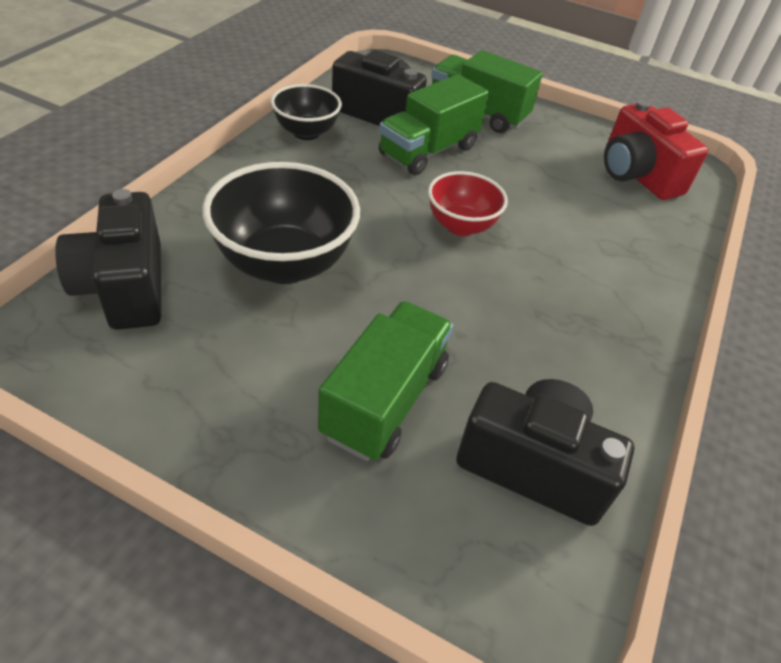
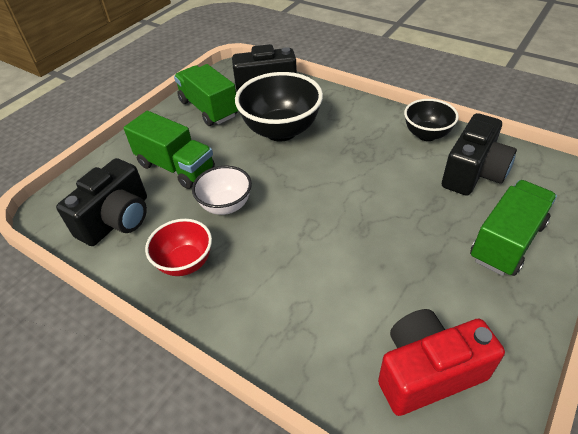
camera: 105 degrees right, 0 degrees up
(428, 151) = (422, 199): green truck -> green truck (208, 109)
(461, 226) = (322, 210): red bowl -> red bowl (185, 263)
(470, 320) = (226, 206): none -> white bowl

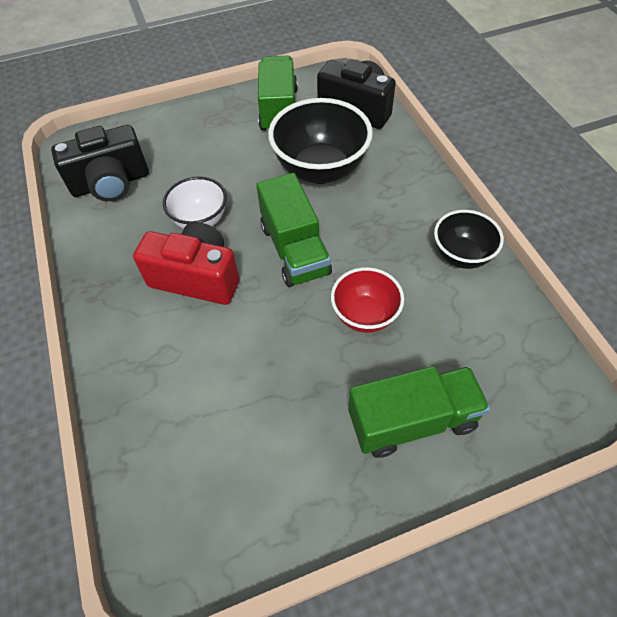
camera: 35 degrees right, 10 degrees up
(176, 167) = (197, 158): green truck -> green truck (294, 250)
(185, 263) = (123, 254): red bowl -> red bowl (365, 315)
(427, 372) = (207, 480): red camera -> red camera (196, 277)
(473, 173) = (462, 328): black camera -> none

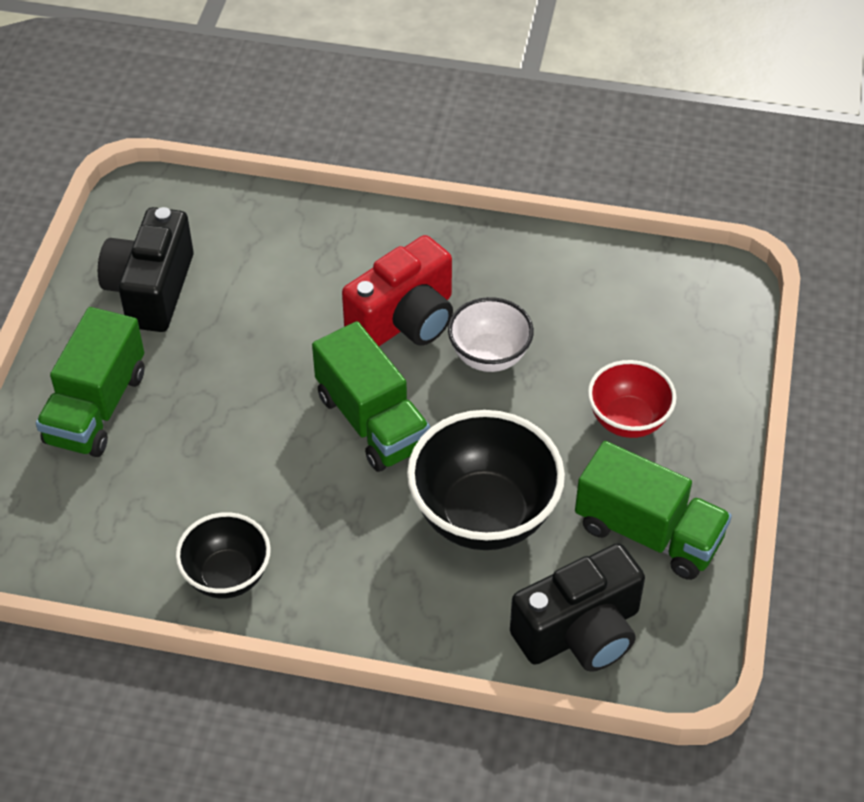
camera: 120 degrees right, 5 degrees down
(111, 183) = (622, 297): black camera -> black camera (151, 290)
(294, 250) = (372, 421): green truck -> green truck turned 135 degrees counterclockwise
(365, 315) = (233, 436): red bowl -> red bowl (628, 420)

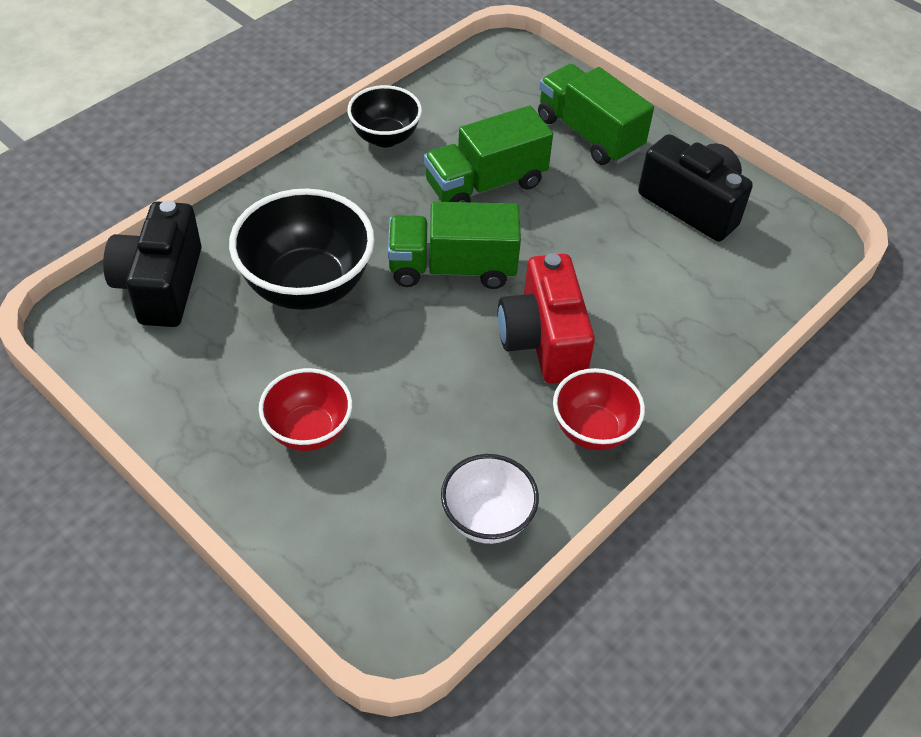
camera: 120 degrees right, 0 degrees up
(470, 252) = (593, 430): none -> red bowl
(489, 356) = (458, 375): white bowl -> white bowl (487, 519)
(648, 533) = (195, 375): green truck -> green truck (485, 184)

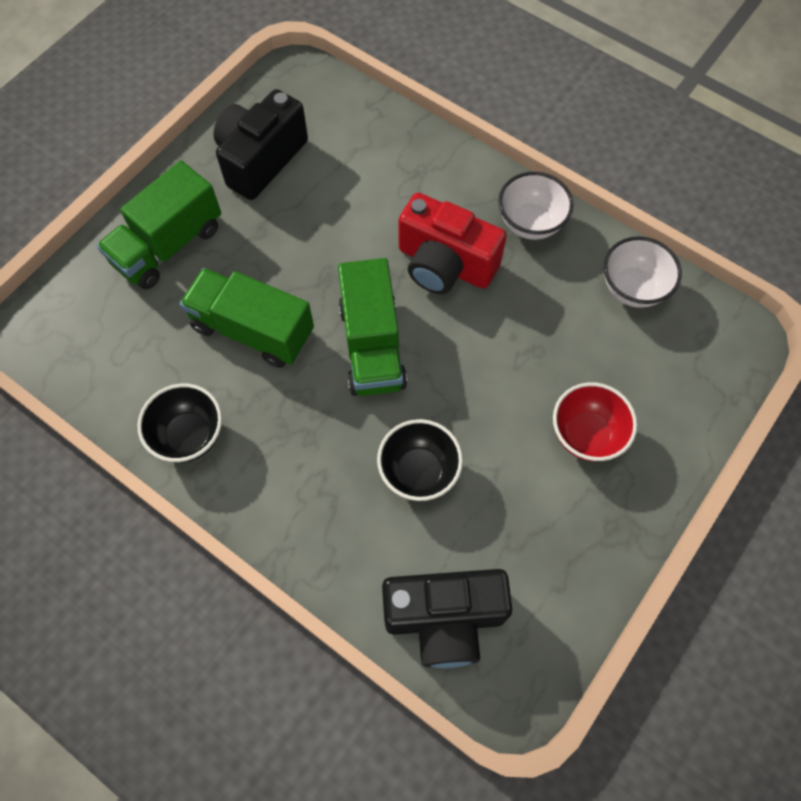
camera: 95 degrees left, 15 degrees up
(307, 286) = (419, 471): black bowl -> black bowl, size x0.59
(485, 184) = (253, 330): green truck -> green truck turned 150 degrees clockwise
(543, 340) = (445, 264): red camera -> red camera turned 45 degrees clockwise
(593, 430) = (530, 223): red bowl -> white bowl

